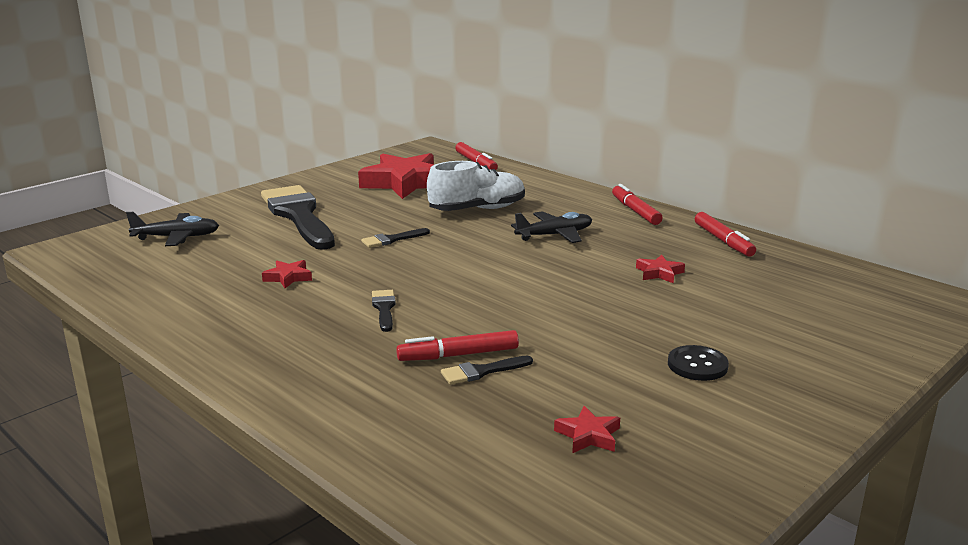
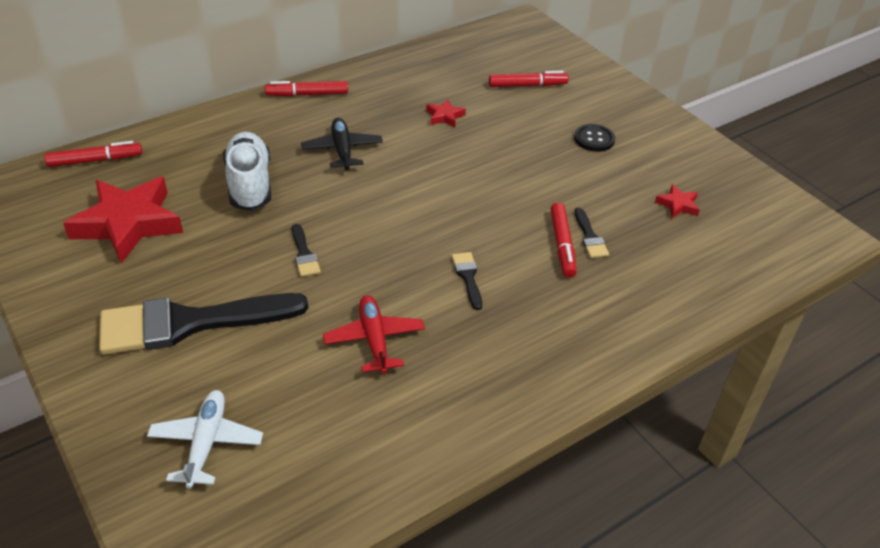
camera: 80 degrees left, 20 degrees up
(177, 237) = (206, 443): black plane -> white plane
(288, 277) = (374, 340): red star -> red plane
(384, 308) = (467, 277): black brush -> black brush turned 75 degrees clockwise
(723, 241) = (394, 71): red marker -> red marker (527, 85)

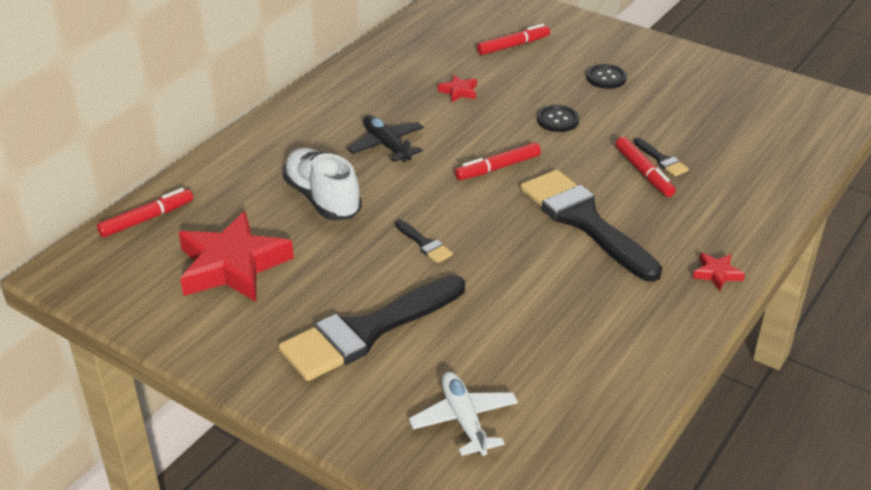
camera: 20 degrees left, 5 degrees down
(307, 94) = (311, 104): red marker -> red marker (498, 168)
(374, 340) = (543, 294): red plane -> none
(467, 277) = (584, 221): black brush -> black brush, size x2.44
(516, 168) = (557, 120): none -> black button
(677, 205) = (714, 114): red star -> red star (717, 274)

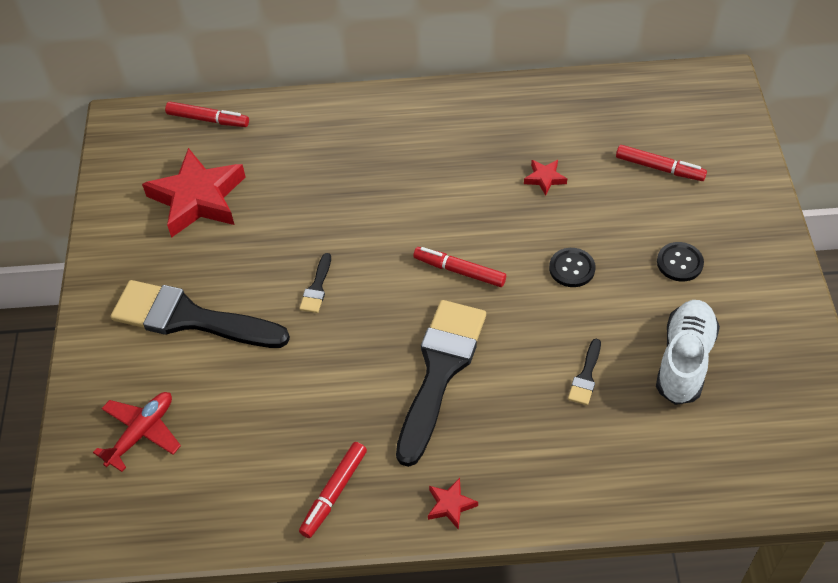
camera: 55 degrees right, 15 degrees up
(322, 199) = (317, 193): white shoe -> white shoe (684, 360)
(386, 145) = (420, 184): black plane -> none
(464, 420) = (142, 433): white plane -> red plane
(644, 173) = (552, 374): red marker -> red marker (334, 493)

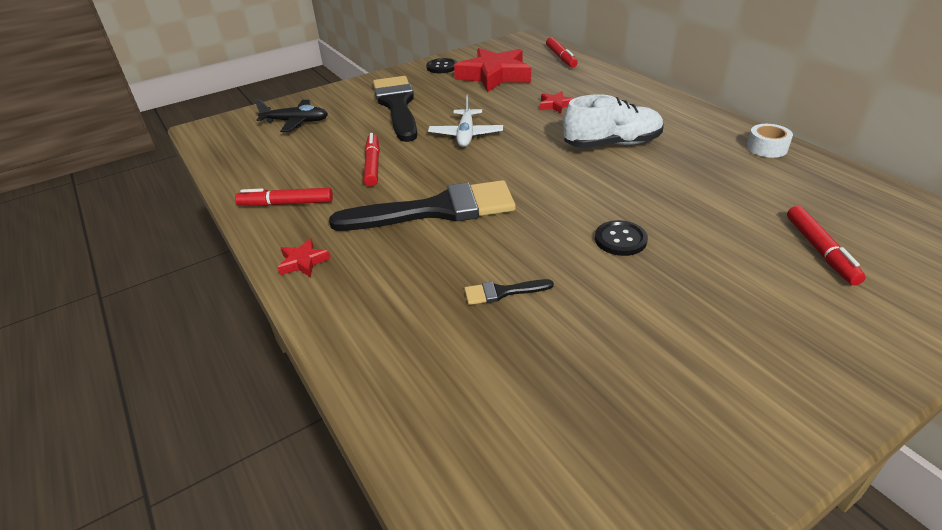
camera: 60 degrees right, 15 degrees down
(142, 433) = (296, 122): red plane -> black plane
(317, 287) = (466, 135): black brush -> white plane
(459, 271) = (547, 184): red marker -> red marker (372, 165)
(518, 99) = (767, 148): none -> white tape
(545, 178) = (702, 190): red star -> red star (555, 105)
(679, 263) = (717, 308): black button -> black button (442, 67)
(684, 360) = (590, 359): white shoe -> white shoe (612, 144)

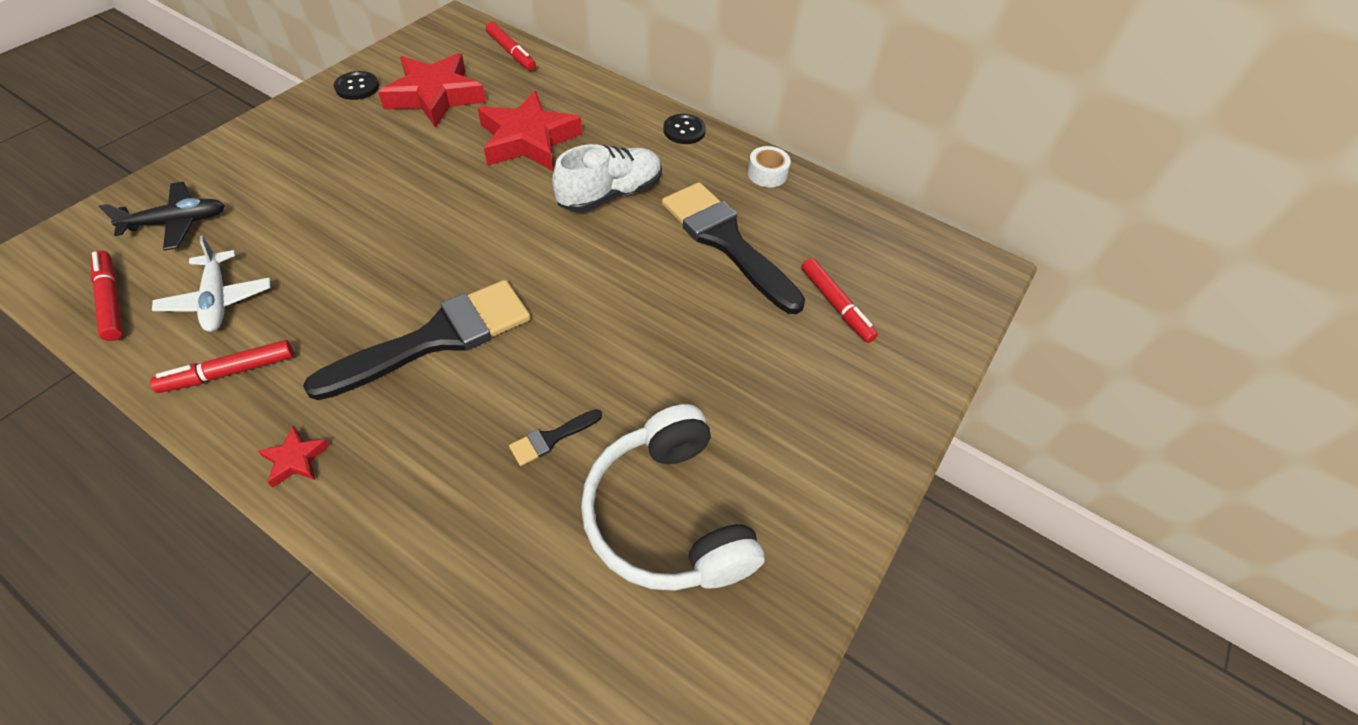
camera: 30 degrees left, 15 degrees up
(372, 165) = (325, 282): red marker -> red marker (111, 300)
(397, 105) = (319, 168): black brush -> black brush (725, 241)
(466, 135) = (432, 208): white plane -> white plane (218, 300)
(555, 105) = (528, 140): red star -> red star, size x2.35
(590, 375) = (667, 515): none -> white headphones
(620, 239) = (653, 335): black button -> black button (684, 130)

